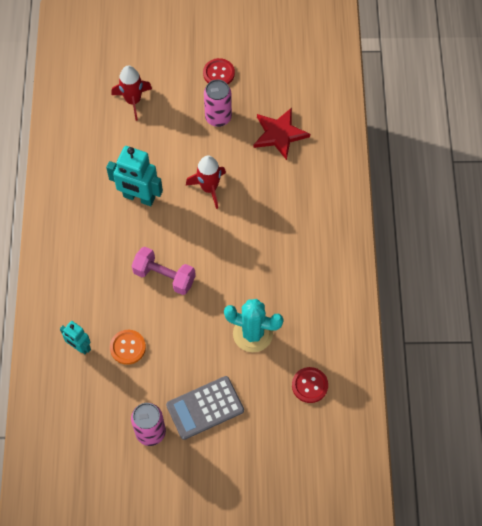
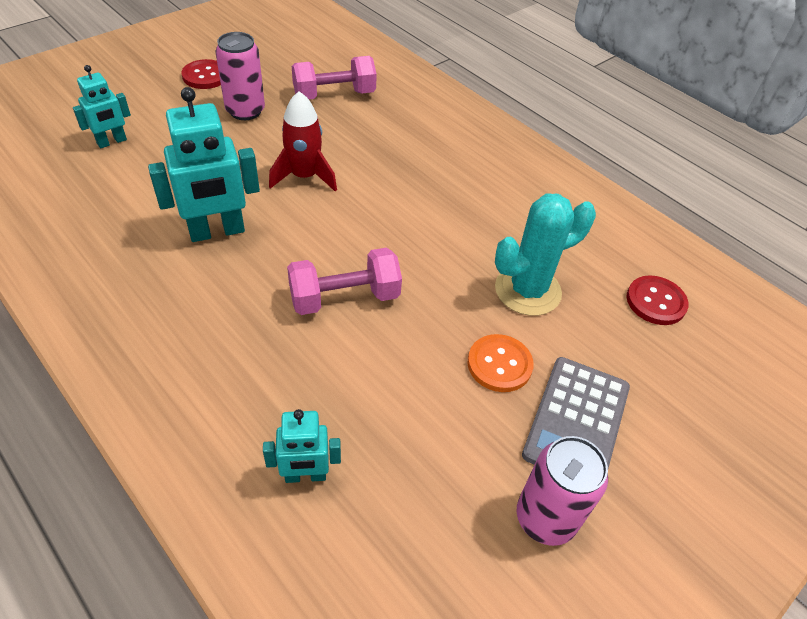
camera: 45 degrees left, 15 degrees down
(128, 347) = (384, 421): orange button -> orange button (499, 364)
(133, 101) = (112, 142): red rocket -> turquoise robot
(279, 134) = (334, 95): red star -> pink dumbbell

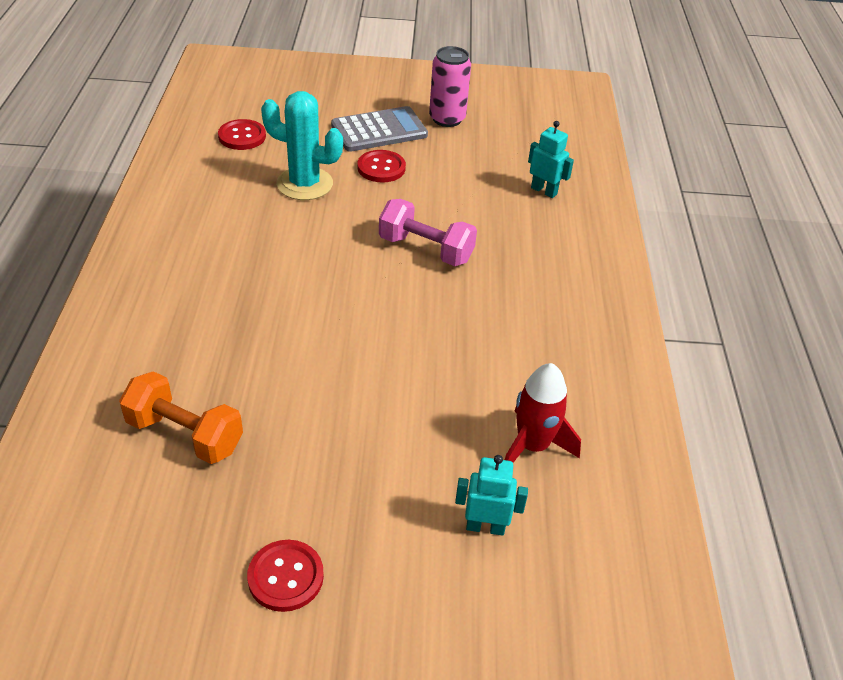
camera: 135 degrees left, 5 degrees down
(217, 232) = (467, 351): turquoise robot -> none
(245, 111) = (304, 477): pink can -> none
(304, 177) = (341, 355): red rocket -> red rocket (532, 446)
(334, 95) = (185, 434): pink dumbbell -> orange dumbbell
(499, 364) = (381, 168): orange button -> red button

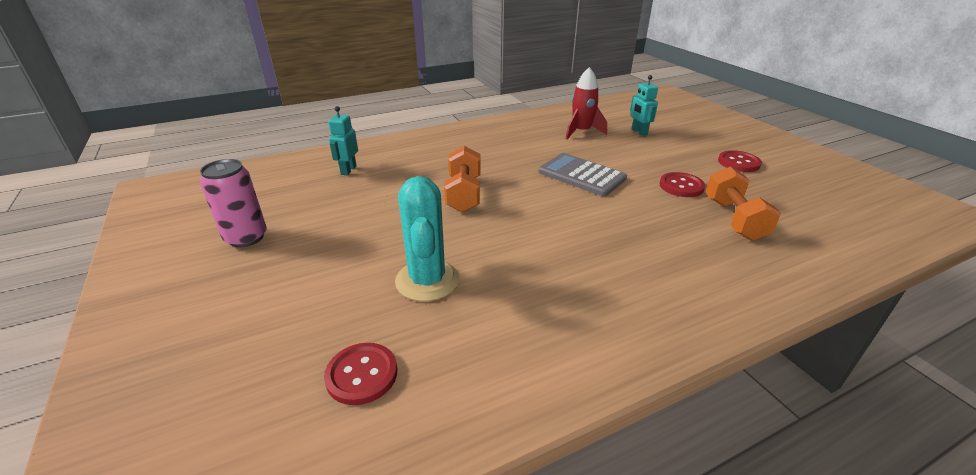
camera: 115 degrees left, 10 degrees down
(379, 130) = (291, 270): grey calculator -> grey calculator (581, 175)
(381, 168) = (365, 246): red button -> red button (681, 186)
(426, 249) = (463, 194): pink dumbbell -> orange dumbbell

